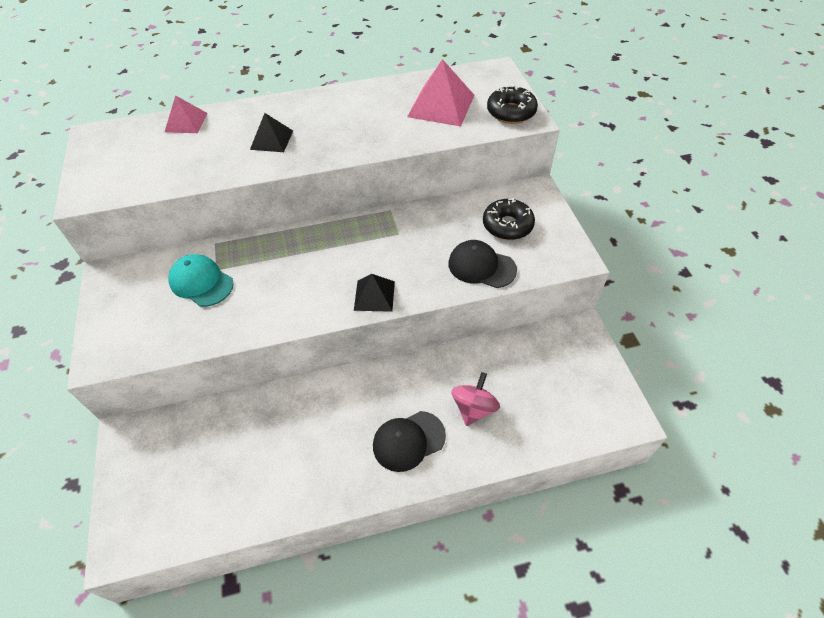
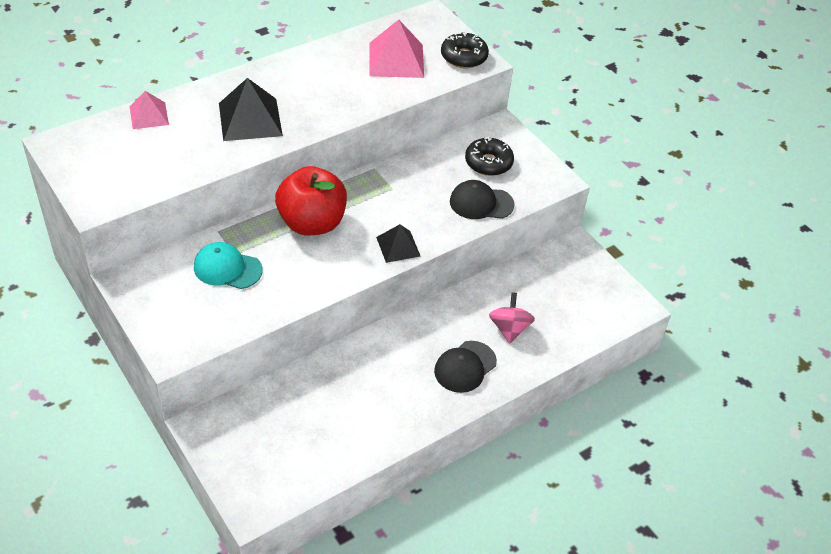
camera: 25 degrees left, 5 degrees down
(271, 140) = (250, 119): black pyramid -> black pyramid, size x1.65
(303, 253) = (312, 223): none -> red apple

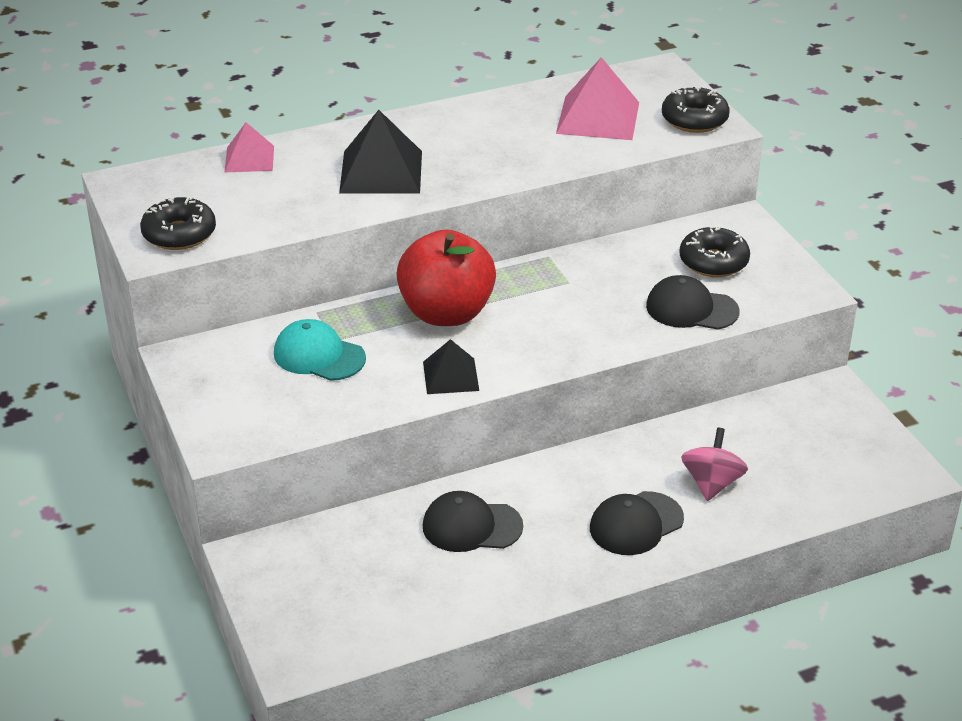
camera: 15 degrees right, 10 degrees down
(111, 188) = (179, 234): none -> black donut
(354, 382) = (471, 526): none -> black cap
(398, 246) = (560, 350): black pyramid -> black pyramid (450, 376)

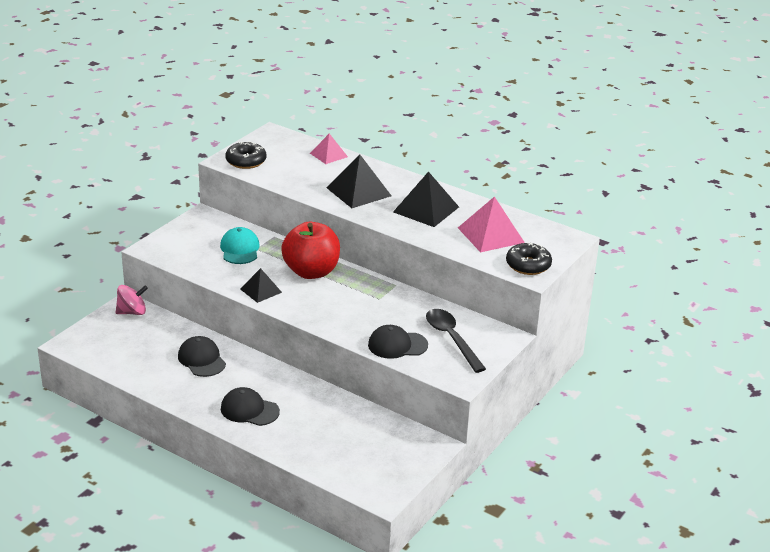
camera: 55 degrees right, 5 degrees down
(485, 139) = (426, 209): none -> black pyramid
(691, 309) = (397, 345): black cap -> black cap turned 75 degrees counterclockwise
(712, 483) = (306, 425): pink spinning top -> pink spinning top (132, 312)
(713, 262) = (451, 339): black donut -> black spoon

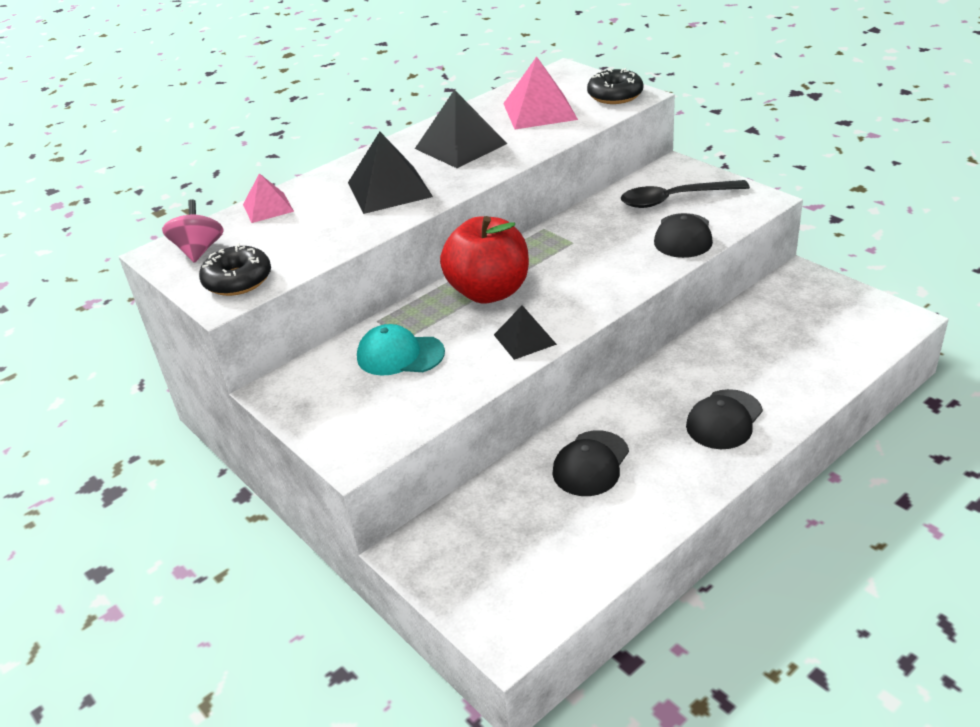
camera: 70 degrees left, 5 degrees up
(132, 312) = (432, 545): pink spinning top -> pink spinning top (199, 250)
(201, 359) = (591, 464): black cap -> black cap turned 45 degrees counterclockwise

